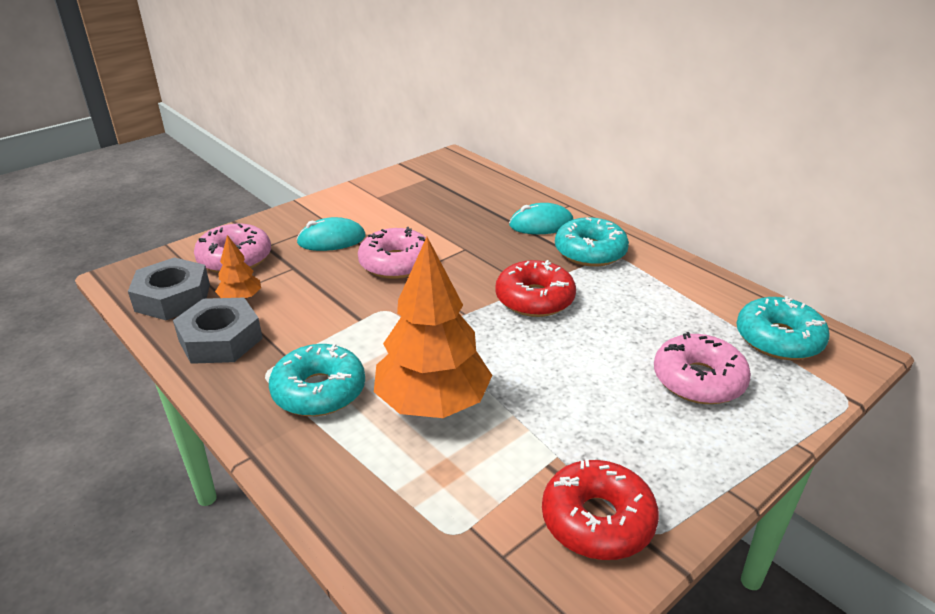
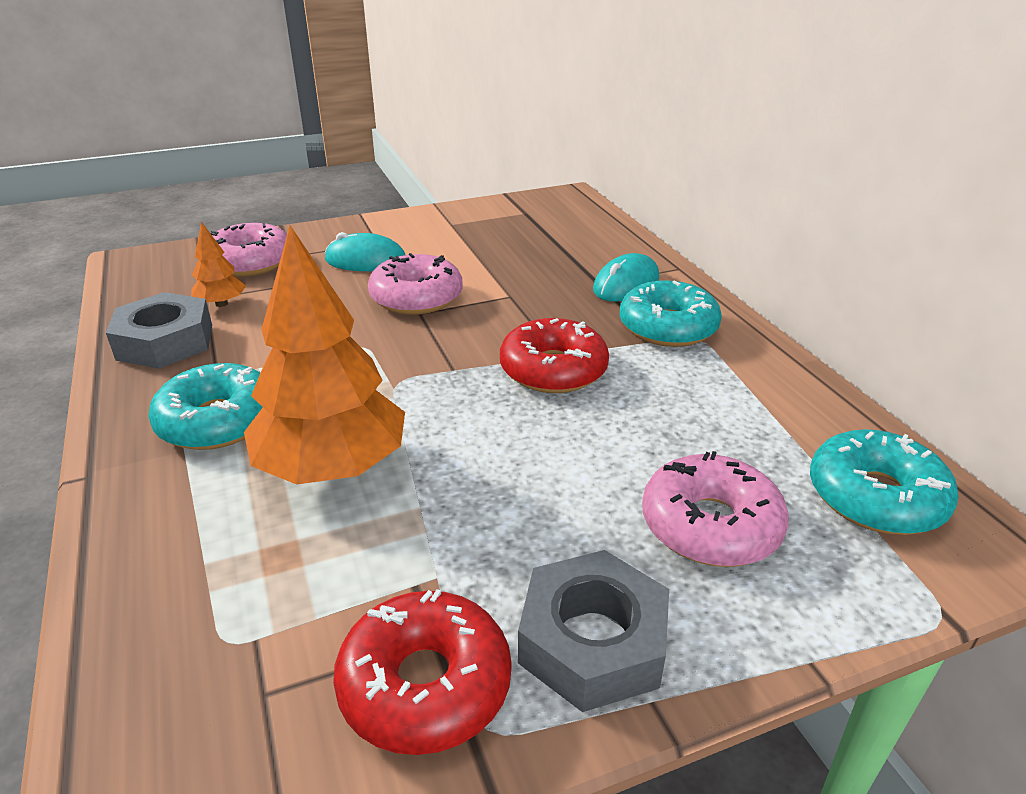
camera: 20 degrees right, 0 degrees up
(173, 297) = (157, 290): grey nut -> grey nut (592, 641)
(541, 224) = (626, 284): turquoise mouse -> turquoise mouse turned 60 degrees counterclockwise

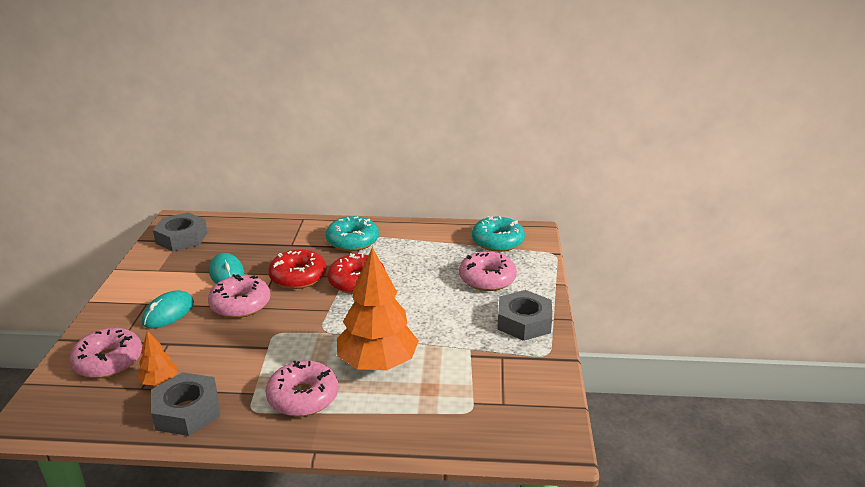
camera: 65 degrees left, 5 degrees down
(217, 421) = (303, 397): turquoise donut -> pink donut
(425, 684) = (521, 363): red donut -> red donut (298, 277)
(534, 212) = (182, 238): none -> grey nut
(626, 284) = (302, 238): turquoise mouse -> turquoise mouse (226, 273)

